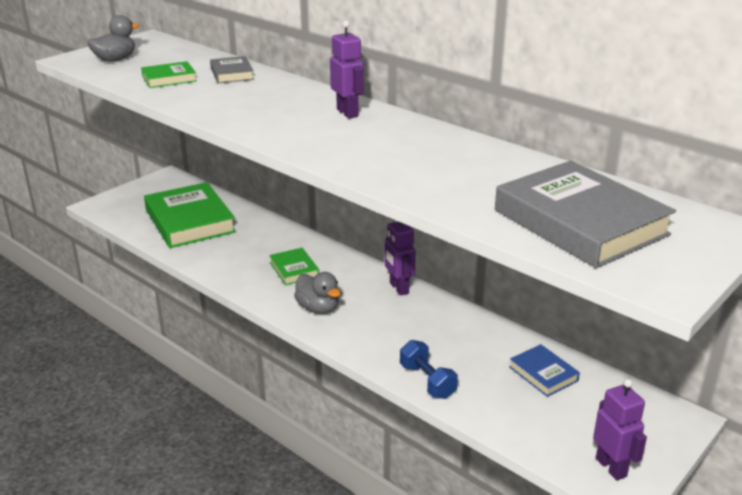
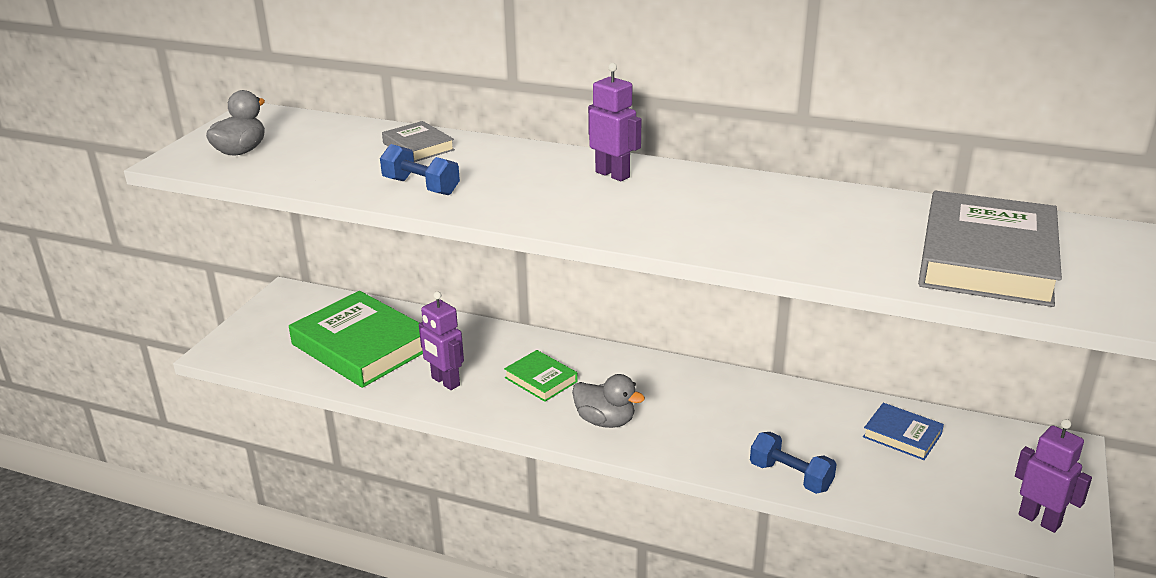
camera: 20 degrees left, 0 degrees up
(169, 79) = (343, 166): green book -> none
(205, 99) = (421, 187): none -> blue dumbbell
(398, 288) = (679, 374): purple robot -> purple robot (445, 382)
(580, 222) = (987, 258): grey book -> grey book turned 75 degrees clockwise

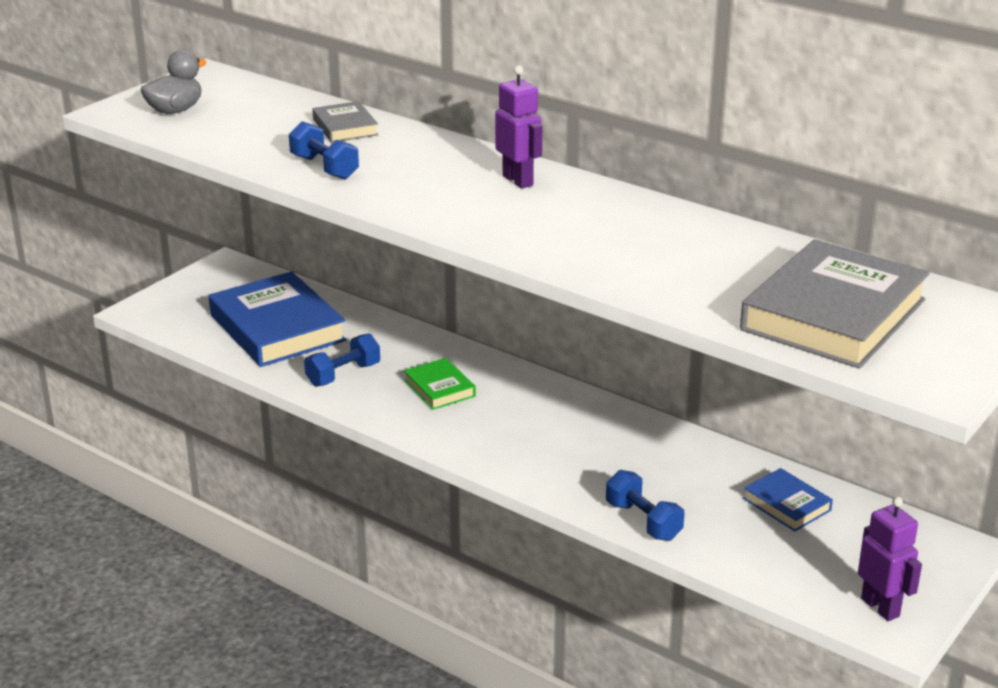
camera: 15 degrees right, 0 degrees up
(362, 346) = (277, 328): green book -> blue book
(445, 382) = (343, 375): purple robot -> blue dumbbell
(605, 421) = (484, 438): grey duck -> none

